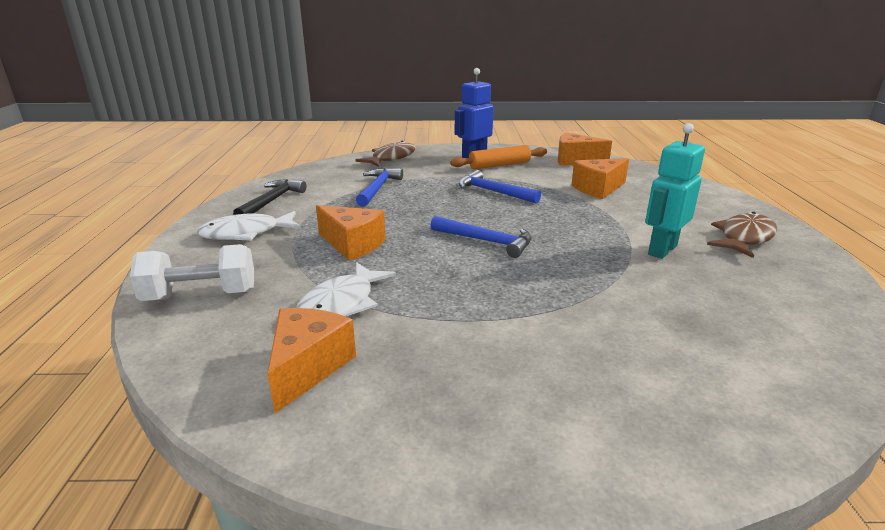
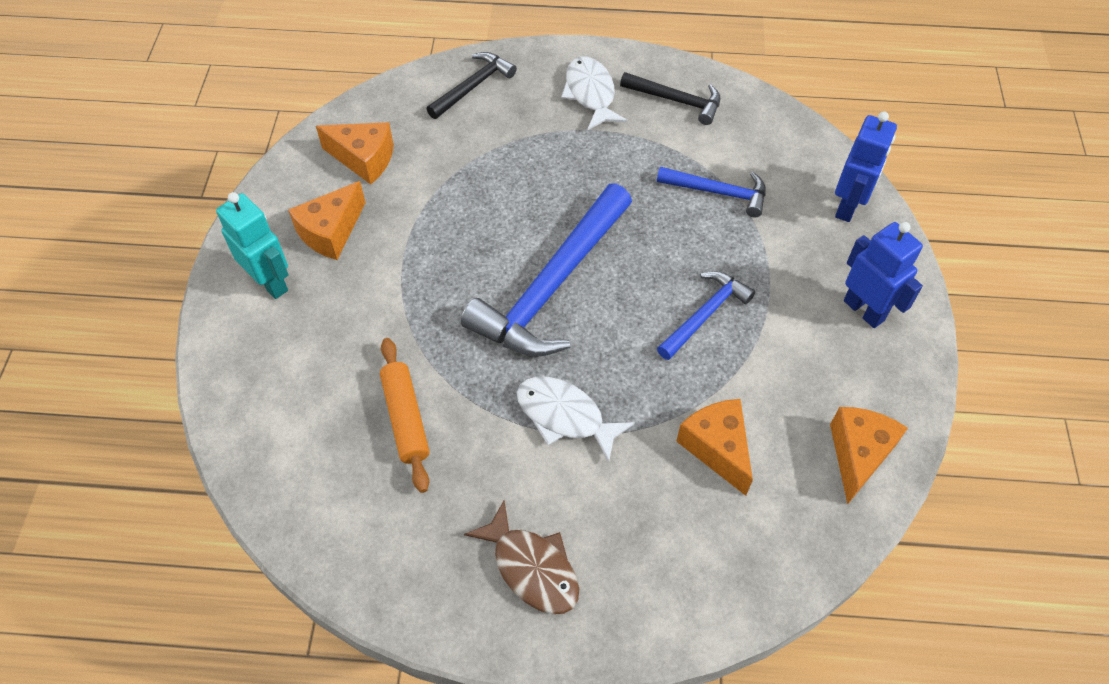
camera: 95 degrees right, 30 degrees up
(201, 295) = (473, 86): white dumbbell -> black hammer
(341, 304) = (443, 172): white fish -> white fish (565, 416)
(352, 244) = (556, 175): orange cheese -> orange cheese (331, 232)
(391, 158) = (848, 206): brown fish -> blue robot
(486, 241) = (552, 286): blue hammer -> blue hammer, size x1.90
(499, 165) = (823, 339): orange rolling pin -> orange rolling pin (405, 418)
(662, 250) = (510, 454): turquoise robot -> turquoise robot (270, 282)

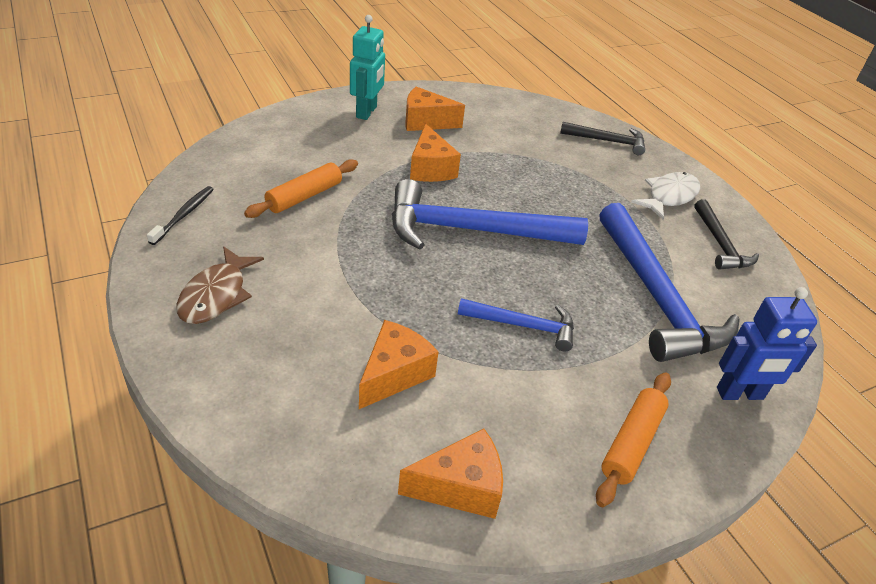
camera: 55 degrees right, 15 degrees down
(364, 159) = (495, 116): orange cheese -> orange cheese (430, 168)
(370, 559) = (184, 215): none -> black toothbrush
(565, 416) = (361, 272): white fish -> none
(718, 192) = (656, 297): blue hammer -> blue hammer, size x1.90
(864, 310) = (632, 443): blue robot -> orange rolling pin

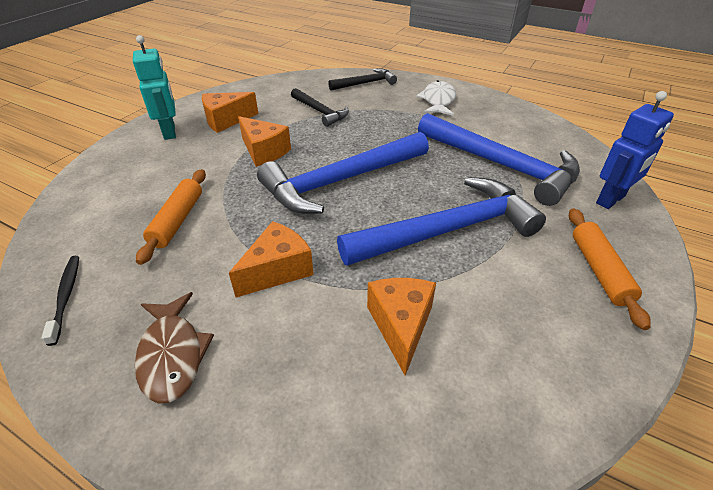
camera: 30 degrees left, 0 degrees up
(460, 487) = (545, 386): orange cheese -> orange cheese (277, 270)
(523, 326) = (448, 230): blue hammer -> blue hammer, size x1.90
(720, 244) = (496, 116): black hammer -> black hammer (320, 112)

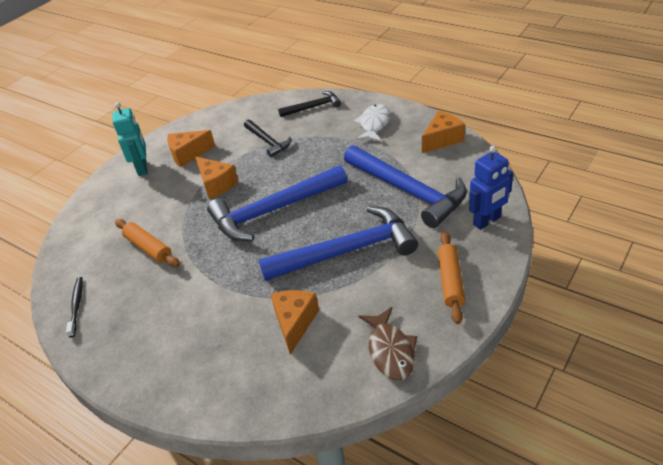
camera: 10 degrees right, 0 degrees up
(172, 355) = (145, 342): brown fish -> brown fish (390, 350)
(177, 221) = (148, 248): orange rolling pin -> orange rolling pin turned 60 degrees counterclockwise
(277, 270) = (217, 285): orange cheese -> orange cheese (442, 139)

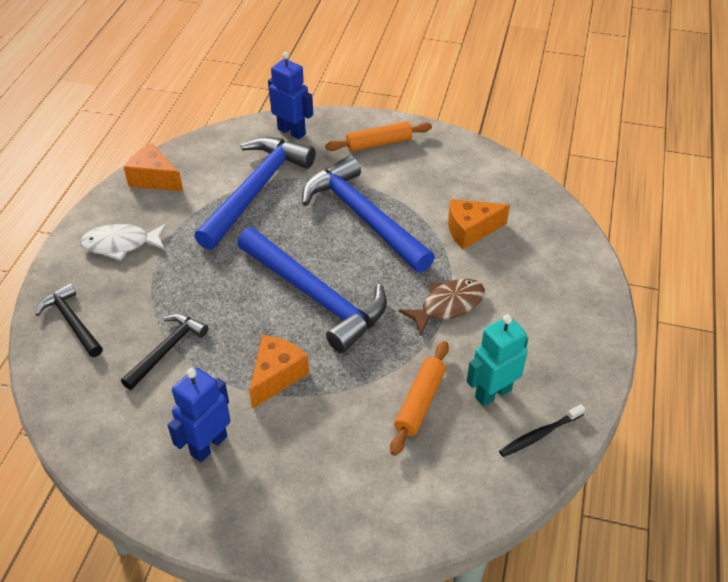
camera: 115 degrees left, 5 degrees up
(143, 168) = (253, 498): turquoise robot -> turquoise robot (492, 393)
(188, 154) = (208, 445): orange cheese -> blue robot
(390, 350) = (470, 165): brown fish -> brown fish (448, 305)

